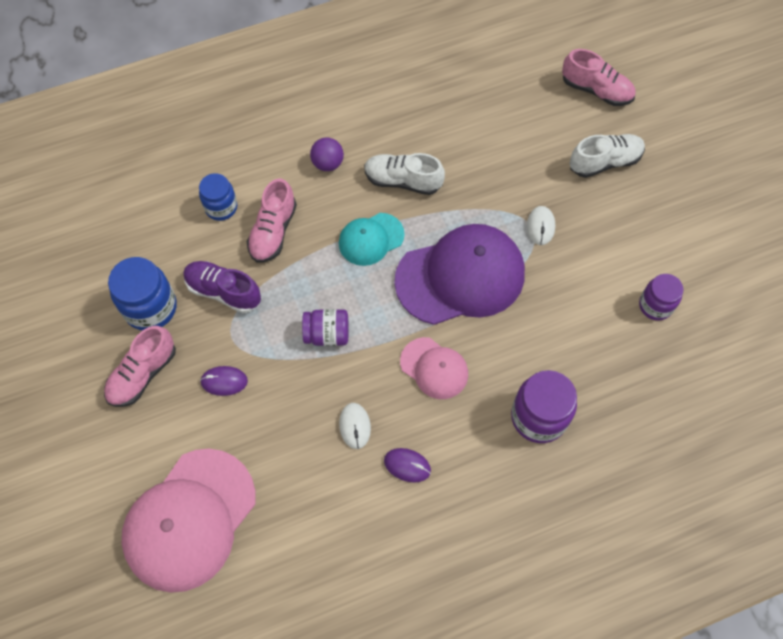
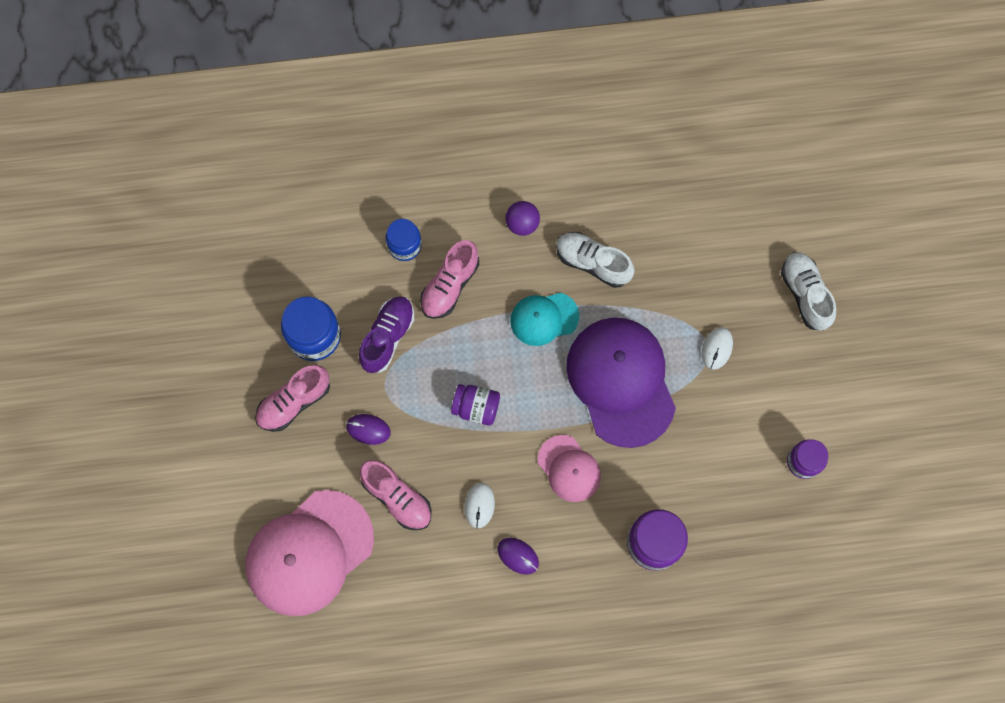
camera: 15 degrees right, 10 degrees up
(223, 291) = (387, 337): purple shoe -> purple shoe turned 75 degrees clockwise
(460, 277) = (621, 381): purple cap -> purple cap turned 105 degrees counterclockwise
(596, 90) = (824, 209): pink shoe -> pink shoe (397, 498)
(604, 162) = (805, 294): white shoe -> white shoe turned 105 degrees counterclockwise

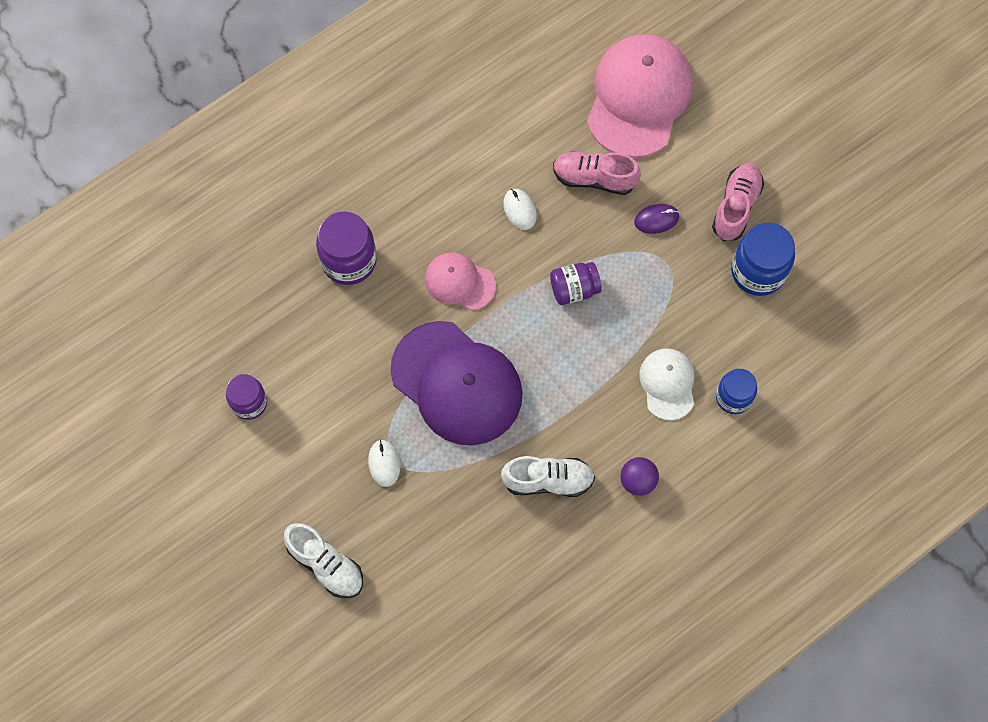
camera: 150 degrees right, 5 degrees down
(387, 337) = (693, 306): purple shoe -> none
(450, 285) = (667, 384): pink shoe -> white cap
(518, 556) = (461, 187): purple mouse -> none
(544, 318) = (562, 402): turquoise cap -> none

